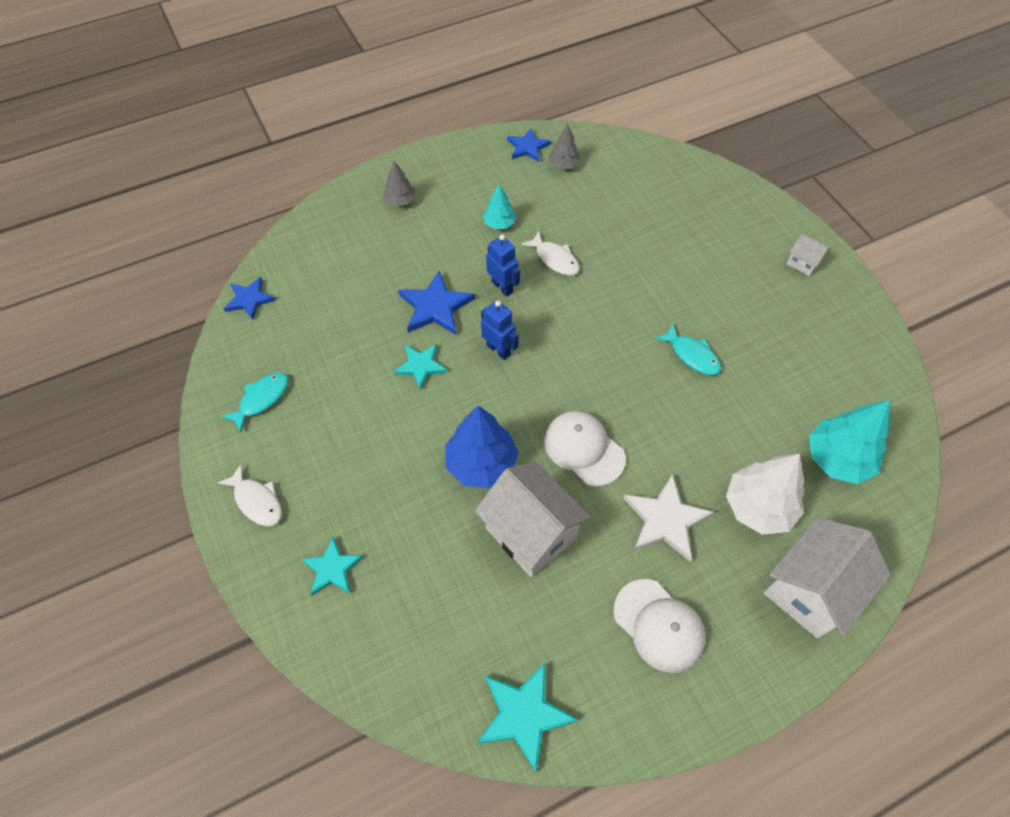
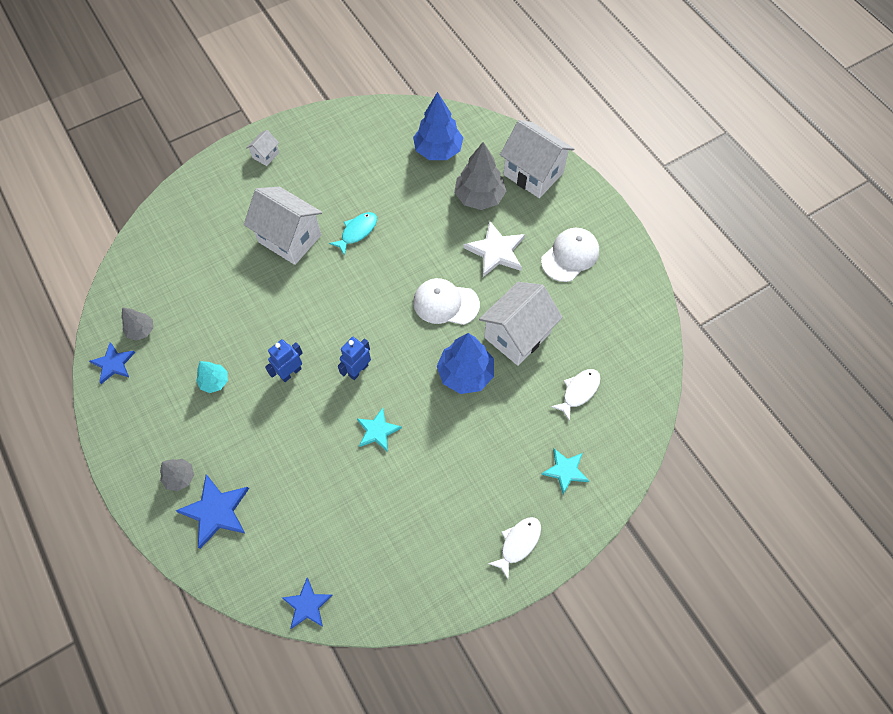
camera: 95 degrees left, 5 degrees up
(261, 399) = (420, 564): turquoise fish -> none
(435, 307) = (313, 427): blue star -> blue star (216, 511)
(524, 714) = (641, 331): turquoise star -> none
(555, 259) = (259, 332): white fish -> white fish (579, 391)
(584, 449) = (445, 303): white cap -> white cap turned 60 degrees clockwise
(680, 287) = (290, 238): none -> white house
(758, 507) = (479, 197): white tree -> grey tree
(837, 459) = (438, 150): turquoise tree -> blue tree

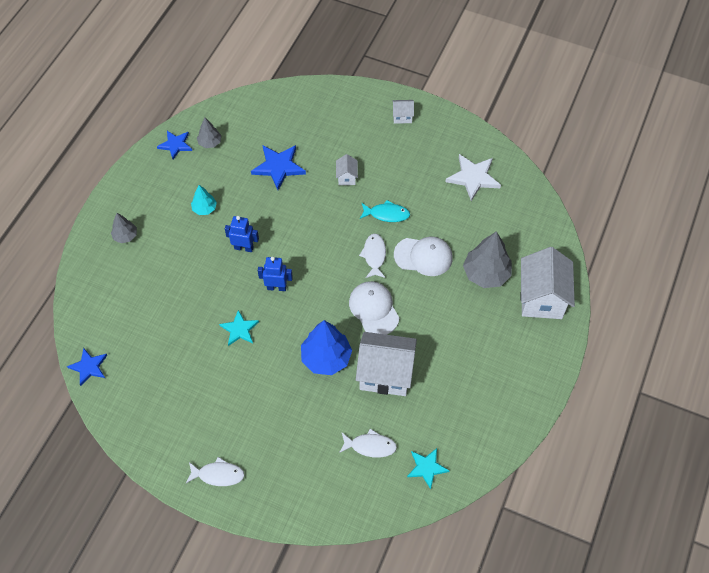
camera: 55 degrees right, 5 degrees down
(216, 511) = (116, 272): blue star -> blue star (278, 167)
(290, 238) = (346, 177): white house -> white house, size x0.45
(391, 268) = (374, 255): none -> white fish
(438, 150) = (504, 220): blue tree -> none
(496, 251) = (447, 315): white star -> white star (473, 178)
(565, 470) = (297, 474): turquoise star -> turquoise star (427, 468)
(570, 256) = (486, 370): white cap -> white cap (423, 256)

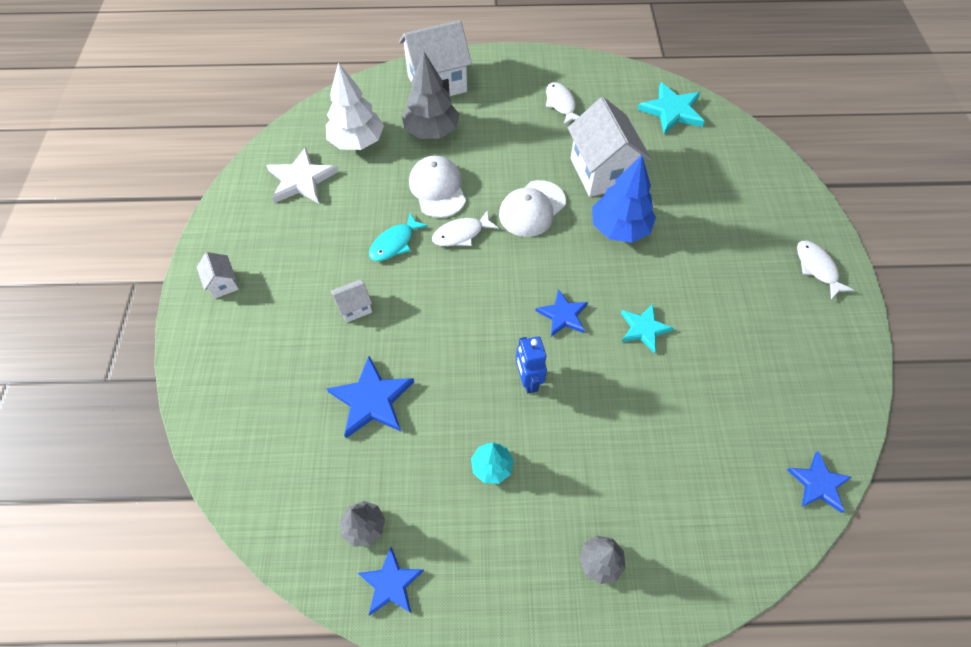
camera: 115 degrees left, 0 degrees up
(276, 287) = (563, 315): blue robot -> blue star
(370, 446) = (684, 157): white fish -> white fish (561, 104)
(387, 214) = (395, 243): turquoise fish -> turquoise fish turned 120 degrees counterclockwise
(427, 468) = (672, 111): turquoise star -> turquoise star, size x1.52
(497, 222) = (357, 142): none -> white tree

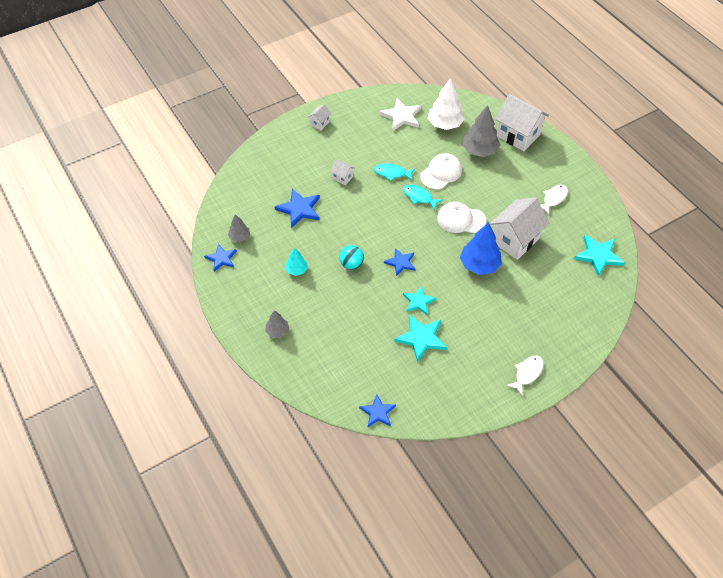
camera: 60 degrees right, 5 degrees down
(461, 234) = (419, 197): white fish -> turquoise fish
(528, 380) = (351, 264): blue robot -> turquoise ball
(709, 358) = (421, 338): none -> turquoise star

